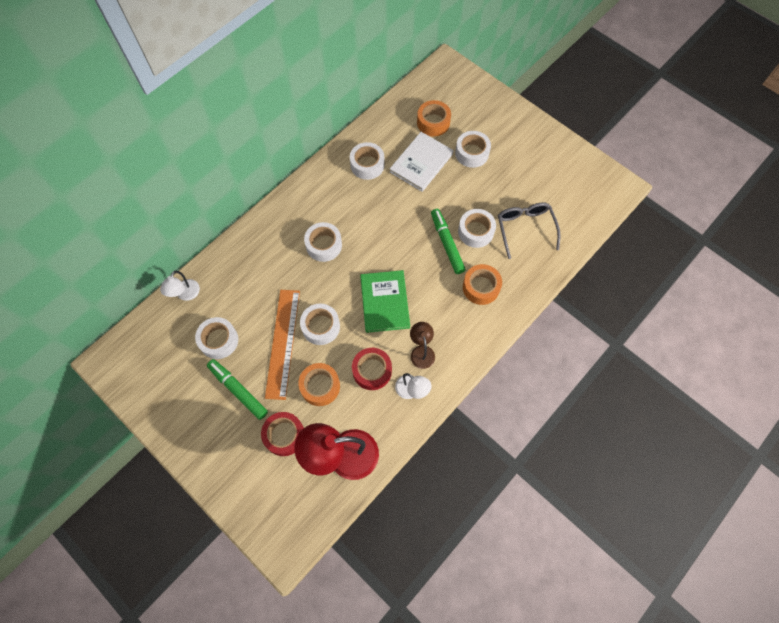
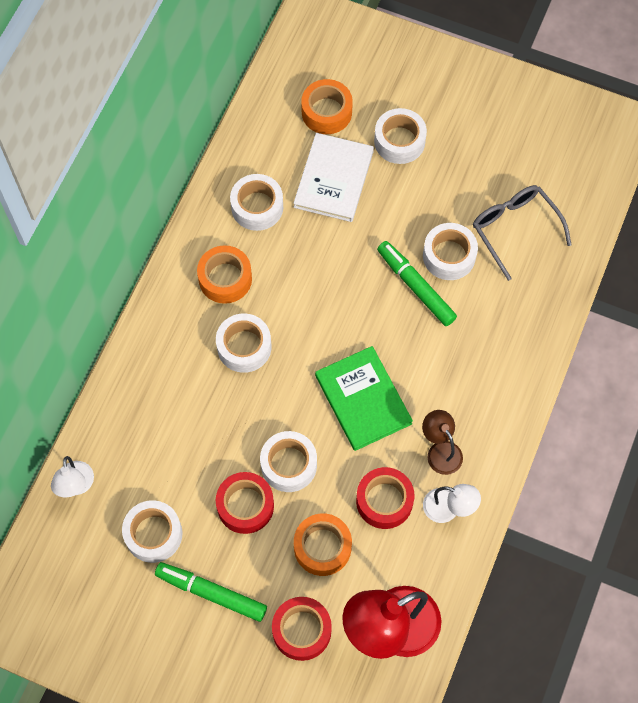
camera: 20 degrees left, 0 degrees up
(283, 343) = (245, 506): orange ruler -> red tape
(481, 287) = (486, 333): orange tape -> orange tape (225, 279)

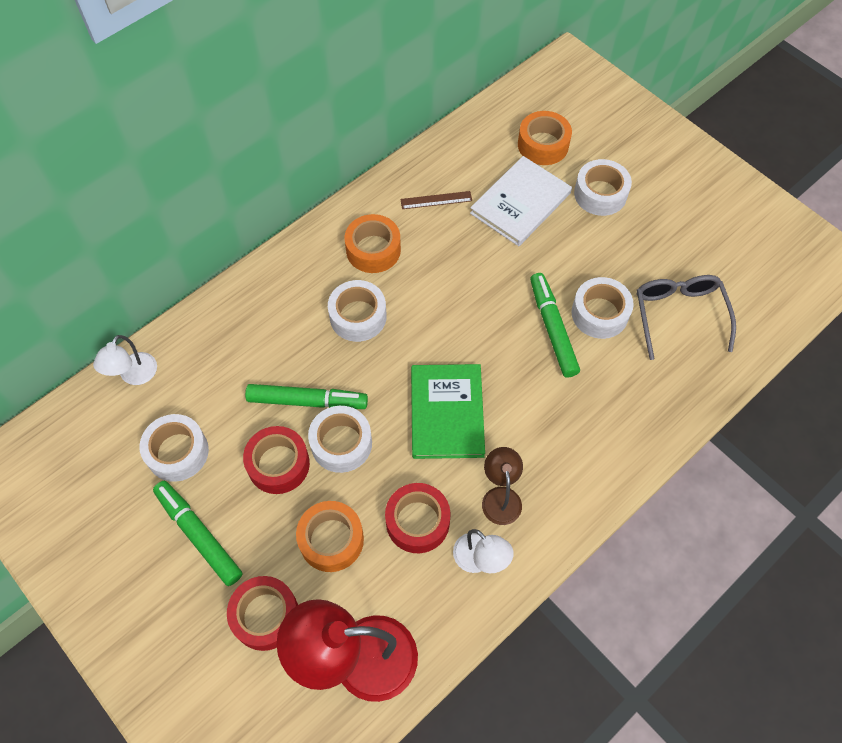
camera: 25 degrees right, 5 degrees down
(240, 441) = (307, 401): none -> green marker
(257, 207) = (436, 200): white tape -> brown ruler

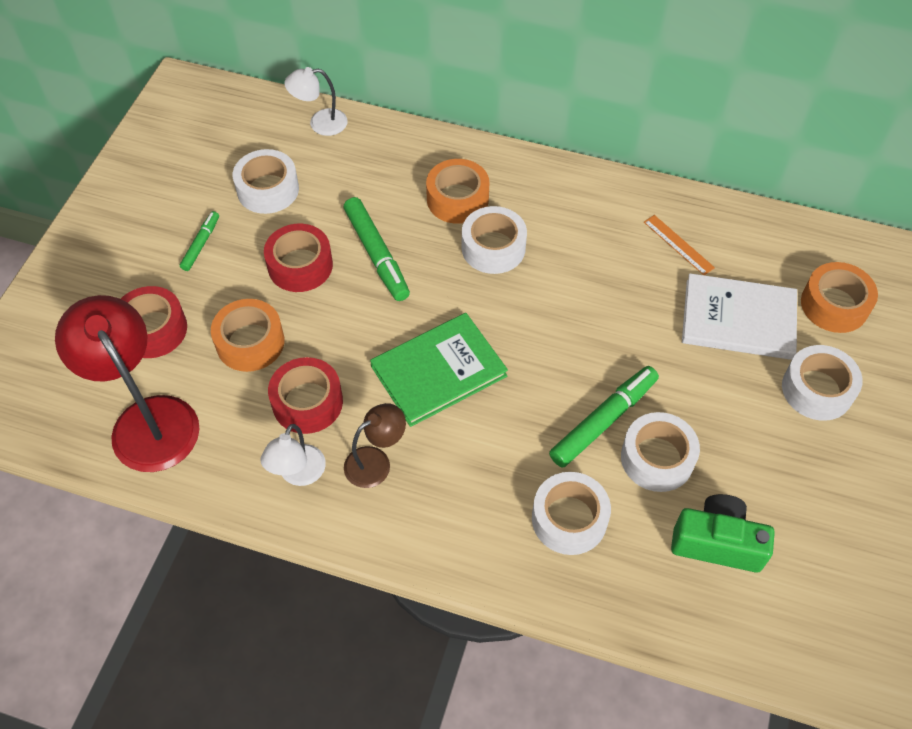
camera: 60 degrees right, 5 degrees down
(199, 534) = (201, 244): green marker -> green marker, size x0.56
(341, 443) = (350, 302): white tape -> white tape (569, 519)
(373, 250) = (577, 223): orange tape -> orange tape (457, 199)
(436, 200) = (678, 245): brown ruler -> orange ruler
(679, 315) = (717, 542): grey glasses -> green camera

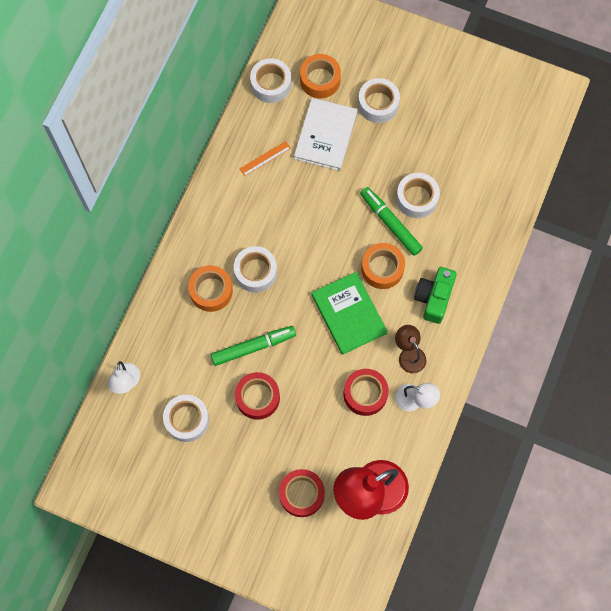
camera: 85 degrees left, 15 degrees up
(201, 244) = (232, 465): green marker -> none
(250, 342) = (317, 430): orange tape -> orange tape (382, 268)
(569, 519) = (451, 251): white tape -> white tape (271, 84)
(717, 542) = (469, 177): green camera -> green camera (434, 298)

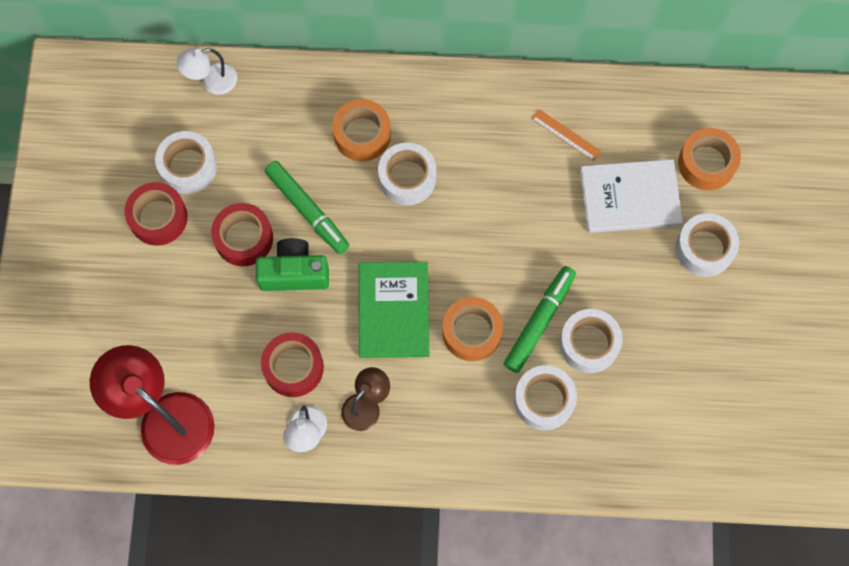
camera: 70 degrees right, 0 degrees up
(271, 84) = (673, 105): white tape -> white tape (544, 400)
(301, 494) = (138, 333): red tape -> red tape (158, 218)
(349, 314) = (393, 311): green book -> green book turned 45 degrees counterclockwise
(434, 298) = (456, 412): green camera -> green camera (294, 273)

